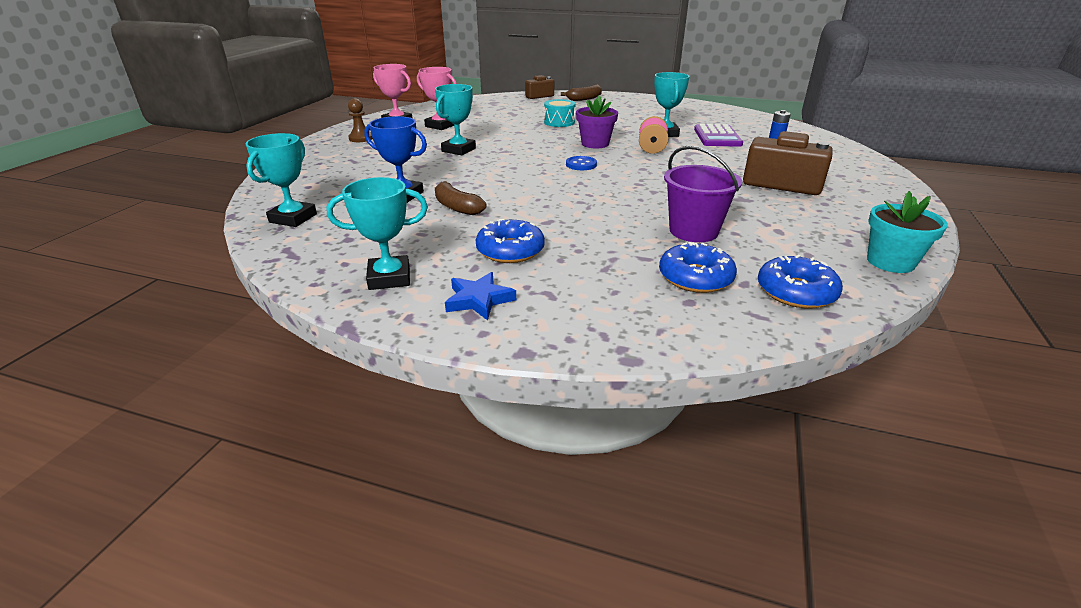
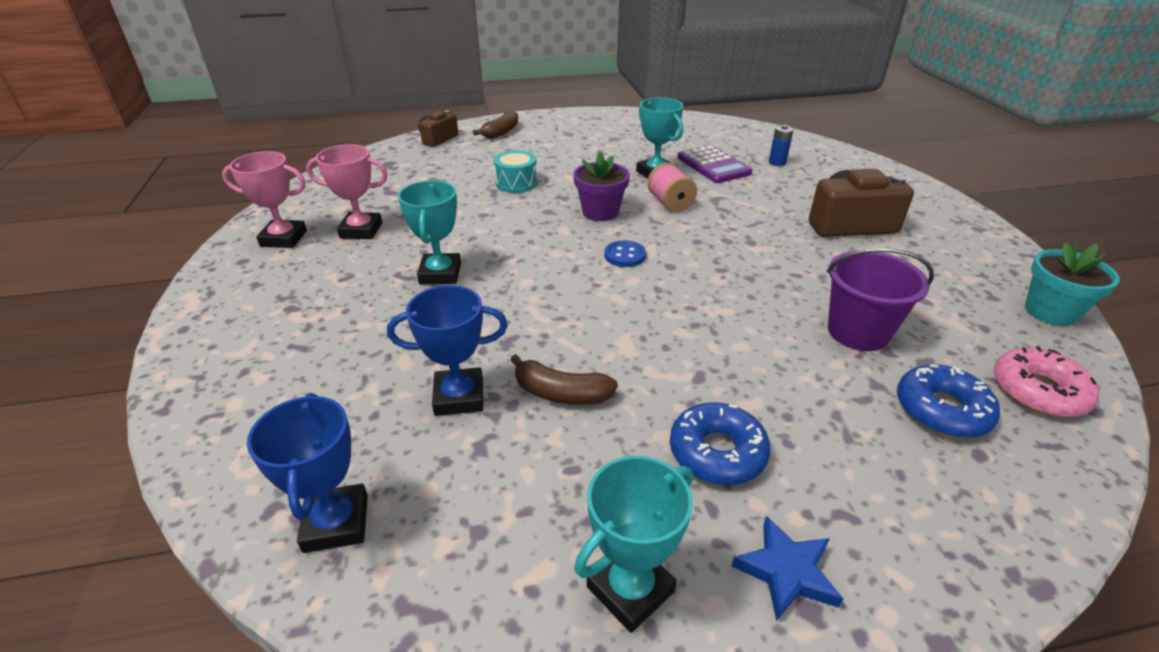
camera: 30 degrees left, 5 degrees up
(293, 218) = (336, 523): turquoise trophy -> blue trophy
(361, 138) = (261, 292): brown pawn -> none
(796, 292) = (1038, 391): blue donut -> pink donut

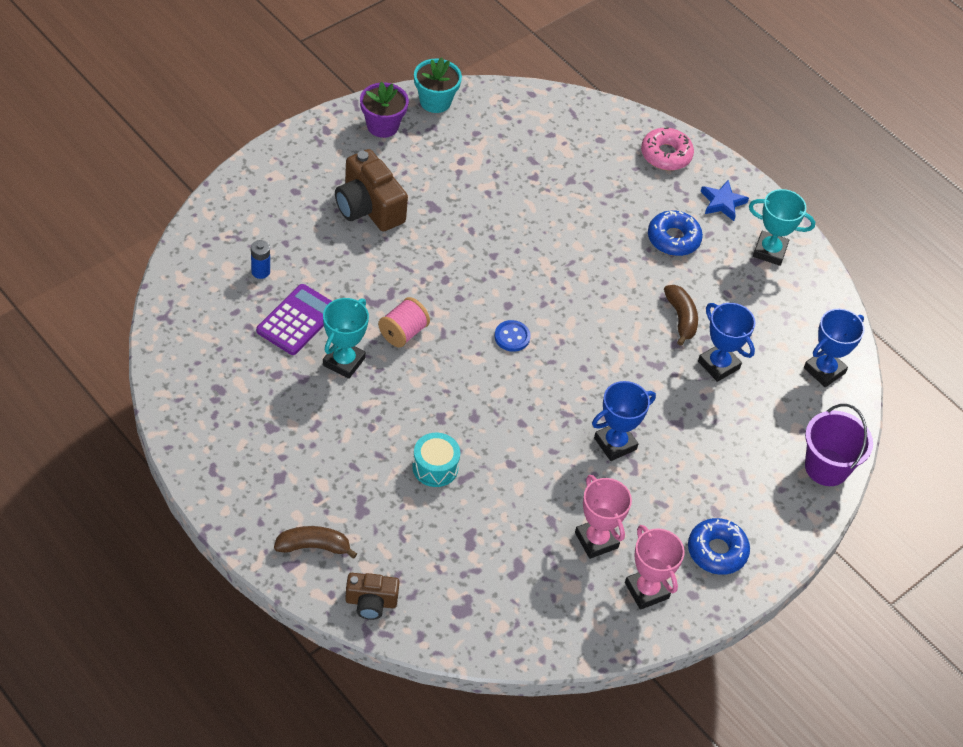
camera: 125 degrees left, 15 degrees up
(440, 274) = (615, 443): turquoise trophy -> blue trophy
(600, 212) = (452, 377): purple flower pot -> purple flower pot (382, 126)
(858, 332) = (523, 191): purple bucket -> purple bucket (826, 467)
(941, 410) = (575, 153): blue donut -> blue donut (717, 551)
(1038, 391) = (529, 114): pink donut -> pink donut (666, 155)

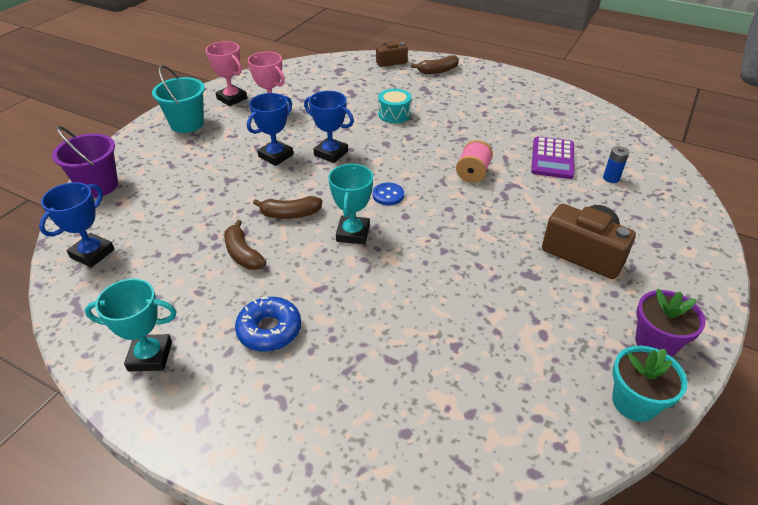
camera: 165 degrees right, 10 degrees down
(344, 361) = (498, 146): turquoise trophy -> turquoise trophy (353, 233)
(623, 349) = (290, 214): none -> brown banana
(666, 155) = (309, 446): pink donut -> none
(717, 551) = (187, 124): blue donut -> turquoise bucket
(718, 365) = (199, 228): blue trophy -> blue trophy (331, 153)
(722, 203) = (217, 400): blue star -> none

